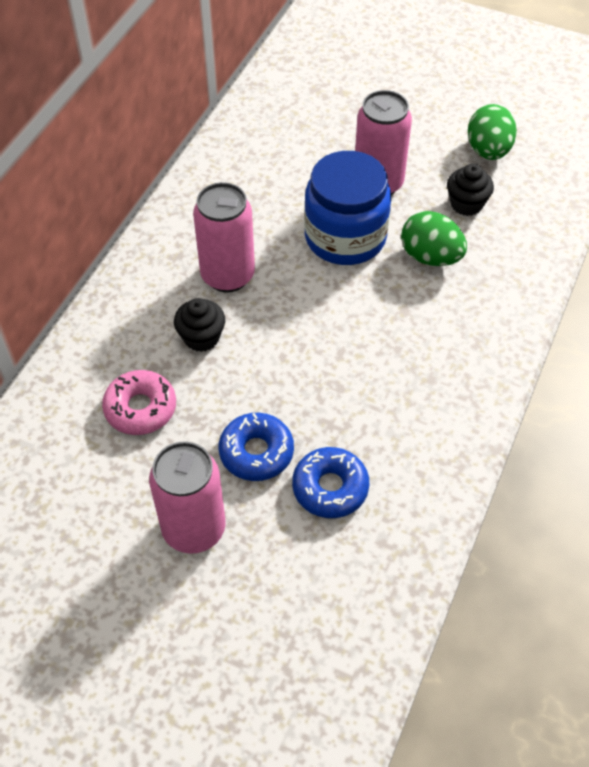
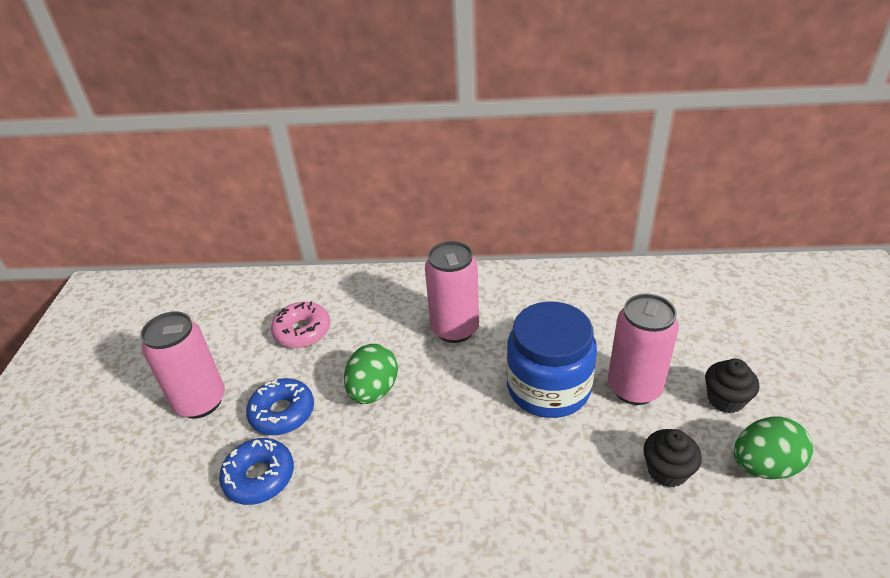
camera: 70 degrees right, 15 degrees down
(201, 337) = (384, 338): black cupcake -> black cupcake (725, 399)
(430, 257) = (569, 463): green egg -> green egg (373, 391)

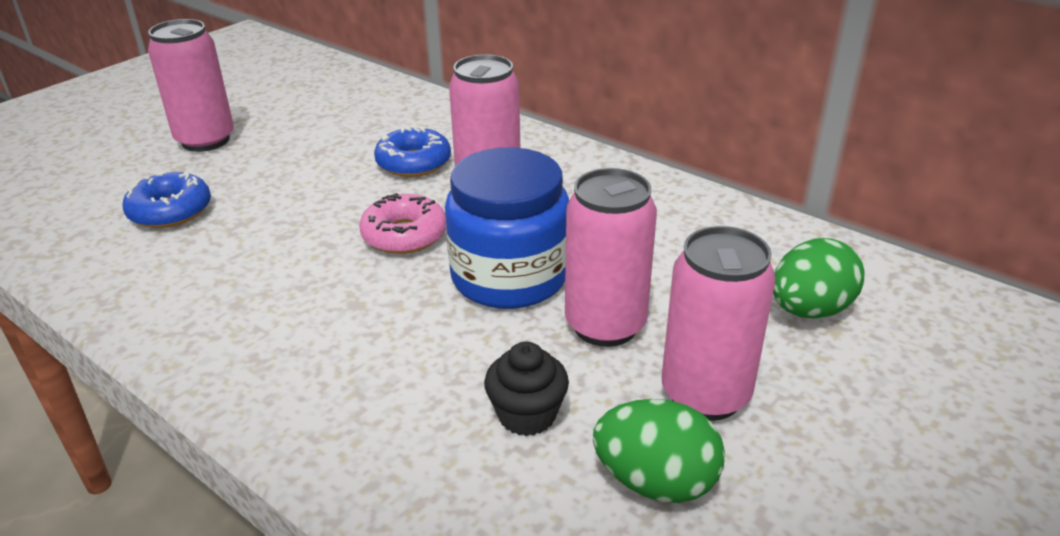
camera: 35 degrees right, 5 degrees down
(282, 413) = (250, 177): blue donut -> blue donut (413, 163)
(302, 331) = (351, 127): pink donut -> pink donut (404, 235)
(373, 391) = (343, 197): green egg -> green egg (809, 310)
(725, 399) = (705, 395): black cupcake -> pink can

